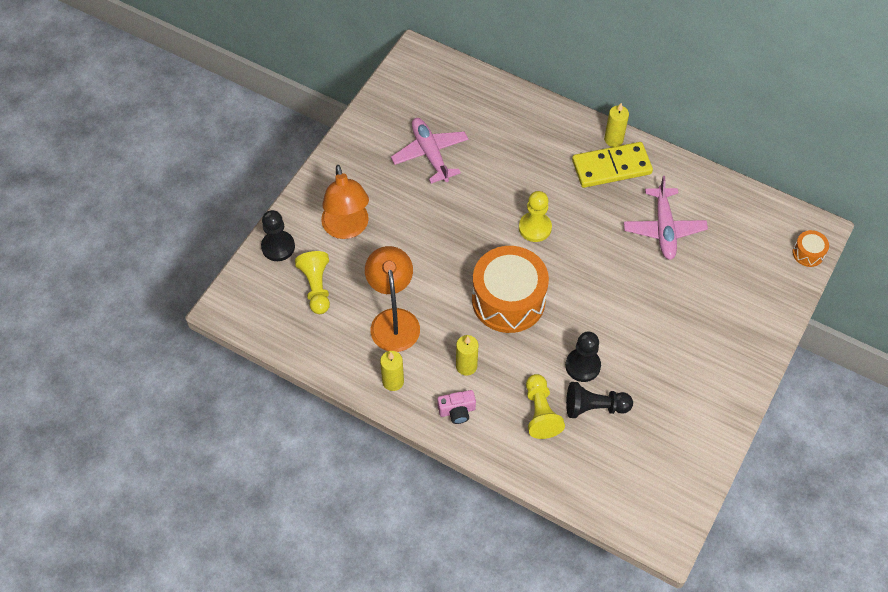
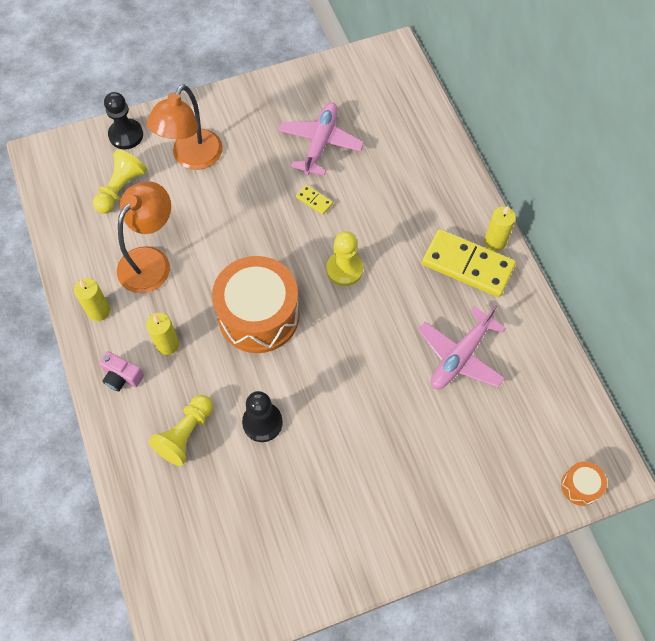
camera: 40 degrees right, 5 degrees up
(467, 196) = (314, 200): none -> yellow domino
(594, 407) = (235, 467): black pawn -> none

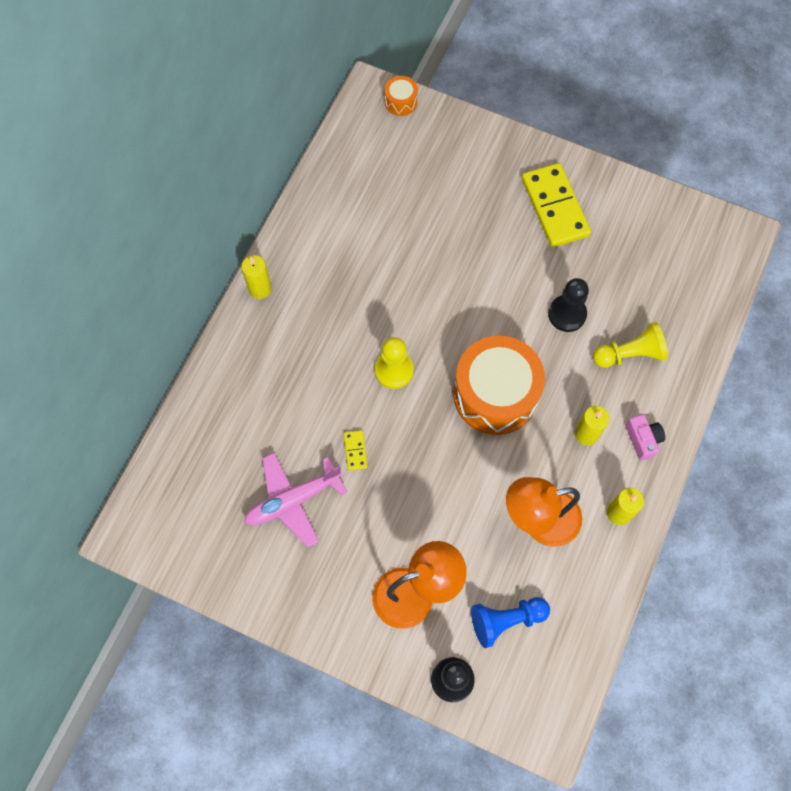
camera: 135 degrees left, 5 degrees up
(121, 189) = (506, 620): yellow pawn -> blue pawn
(460, 356) = (383, 236): pink plane -> none
(467, 265) = (300, 290): yellow domino -> yellow domino (554, 207)

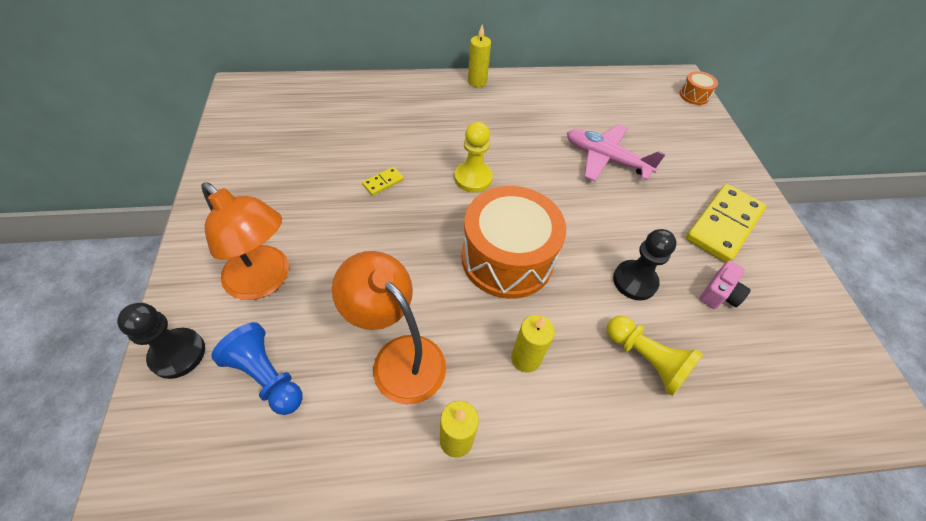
camera: 55 degrees right, 15 degrees down
(293, 500) = (314, 162): pink plane -> pink plane (605, 159)
(643, 439) = (562, 423): pink camera -> pink camera (719, 294)

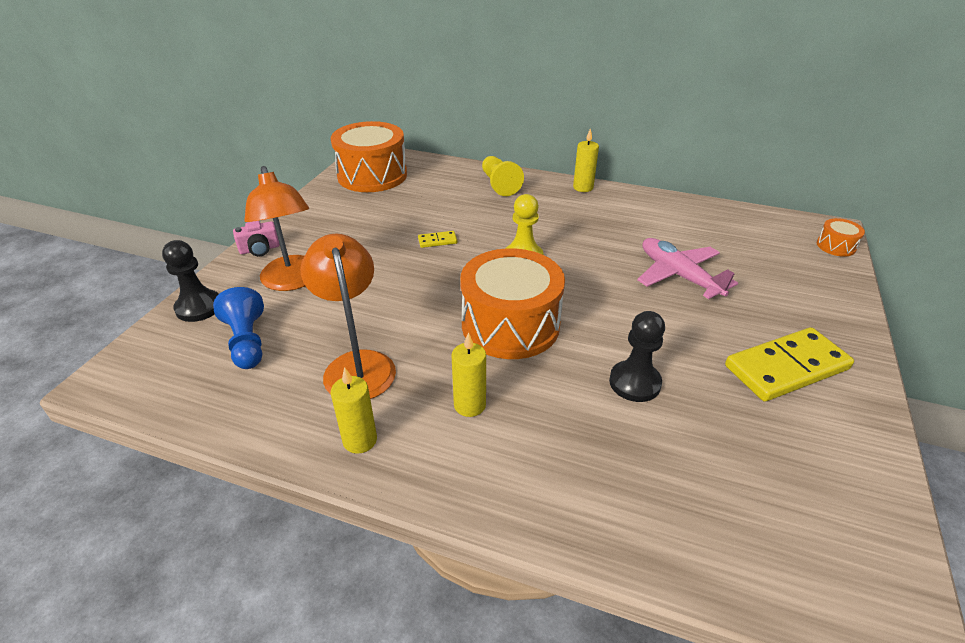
camera: 30 degrees right, 15 degrees down
(262, 116) = (372, 175): none -> orange drum
(646, 360) = (597, 450): yellow pawn -> yellow pawn (499, 184)
(719, 294) = (732, 425): pink camera -> pink camera (260, 249)

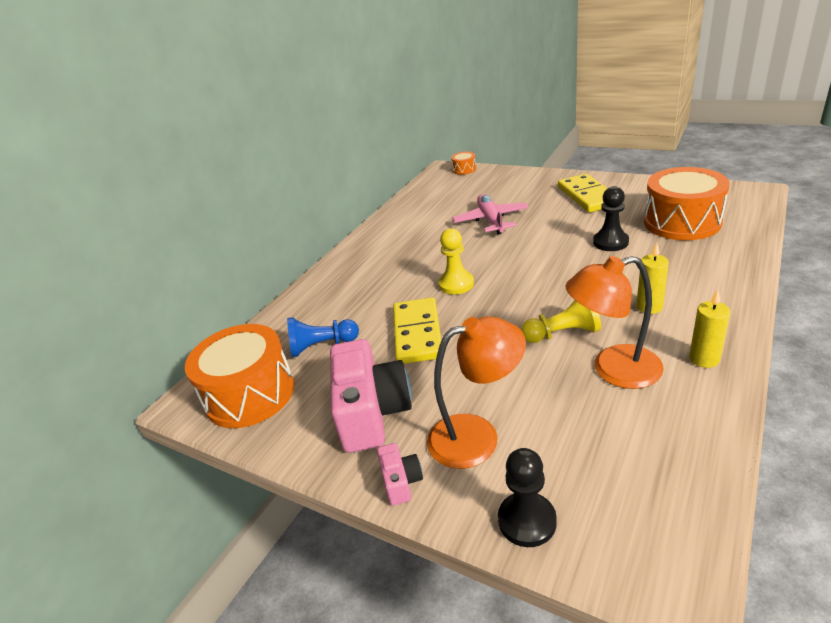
camera: 75 degrees left, 5 degrees down
(247, 342) = (590, 457): blue pawn -> blue pawn (322, 346)
(336, 229) = (372, 412): none -> pink camera
(437, 241) = (418, 333): yellow domino -> yellow domino, size x2.35
(499, 184) = (321, 298): yellow pawn -> yellow pawn (563, 333)
(510, 325) = (552, 290): orange drum -> orange drum (681, 222)
(583, 187) = (348, 253): yellow candle -> none
(678, 275) = (491, 220): pink plane -> pink plane turned 105 degrees clockwise

